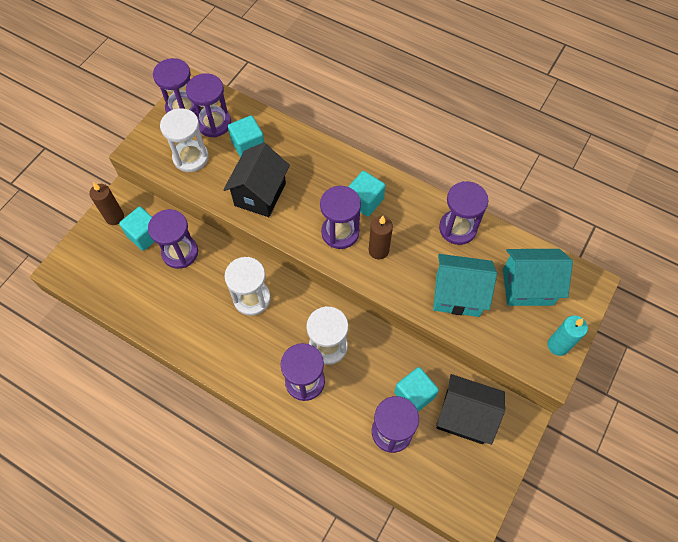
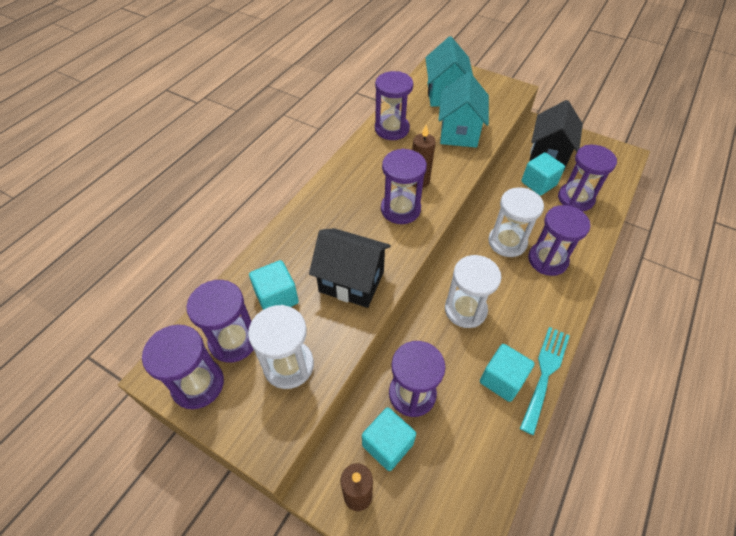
camera: 90 degrees left, 10 degrees down
(186, 353) = (545, 373): none -> turquoise fork
(365, 201) = (362, 190): turquoise cube -> turquoise cube (502, 379)
(558, 345) = (493, 84): turquoise candle -> none

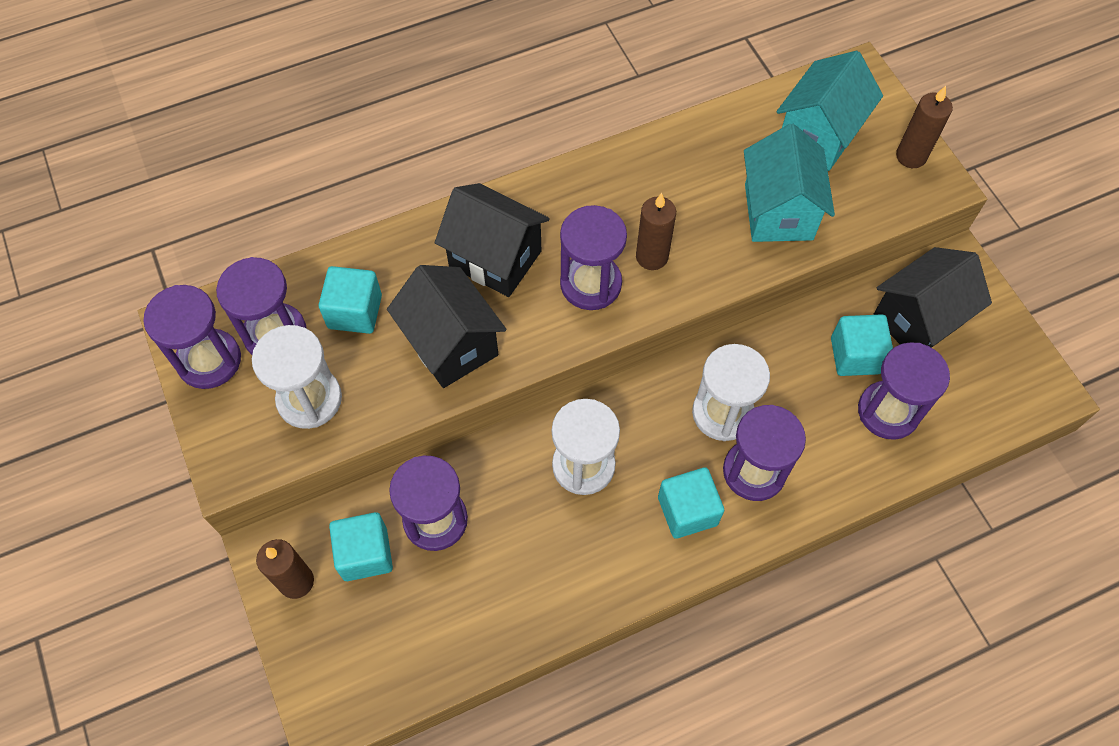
camera: 35 degrees right, 10 degrees up
(337, 225) = (495, 258): none -> black house
(392, 129) = (686, 152): purple hourglass -> none
(459, 132) = (778, 212): turquoise house -> turquoise house turned 45 degrees counterclockwise
(492, 85) = (911, 156): none -> brown candle
(502, 379) = (550, 574): turquoise cube -> turquoise cube (687, 511)
(545, 373) = (608, 603): turquoise fork -> none

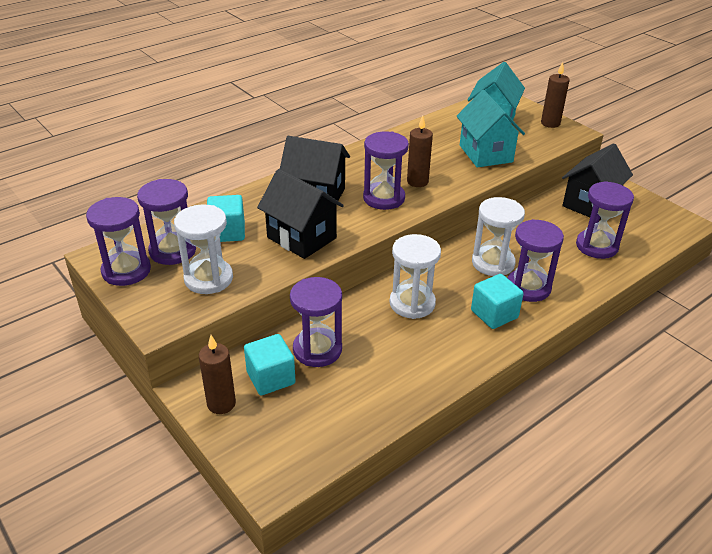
camera: 15 degrees left, 25 degrees down
(855, 355) = (562, 224): turquoise cube -> none

